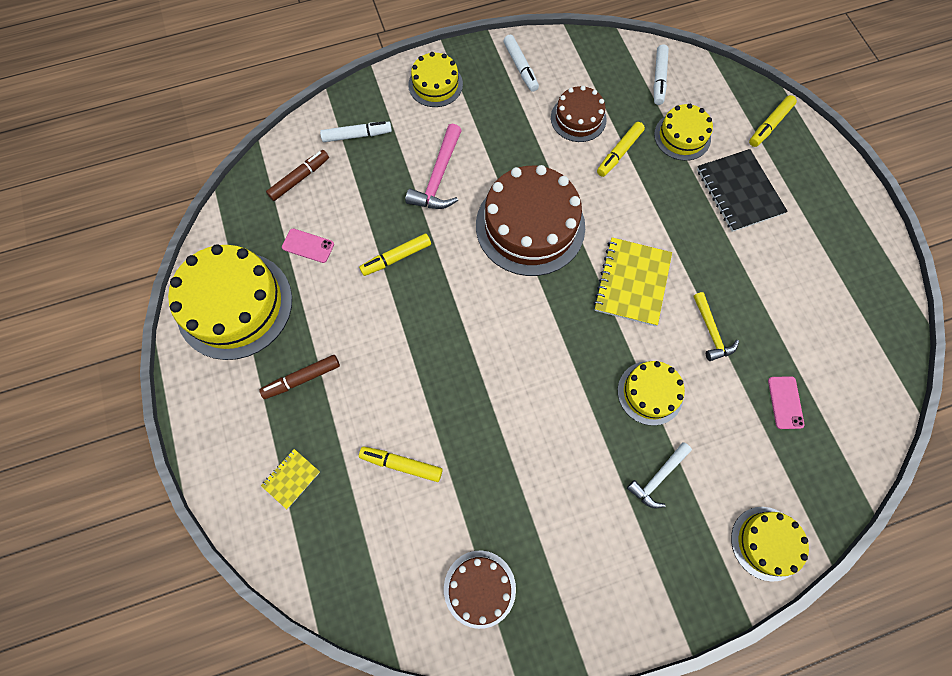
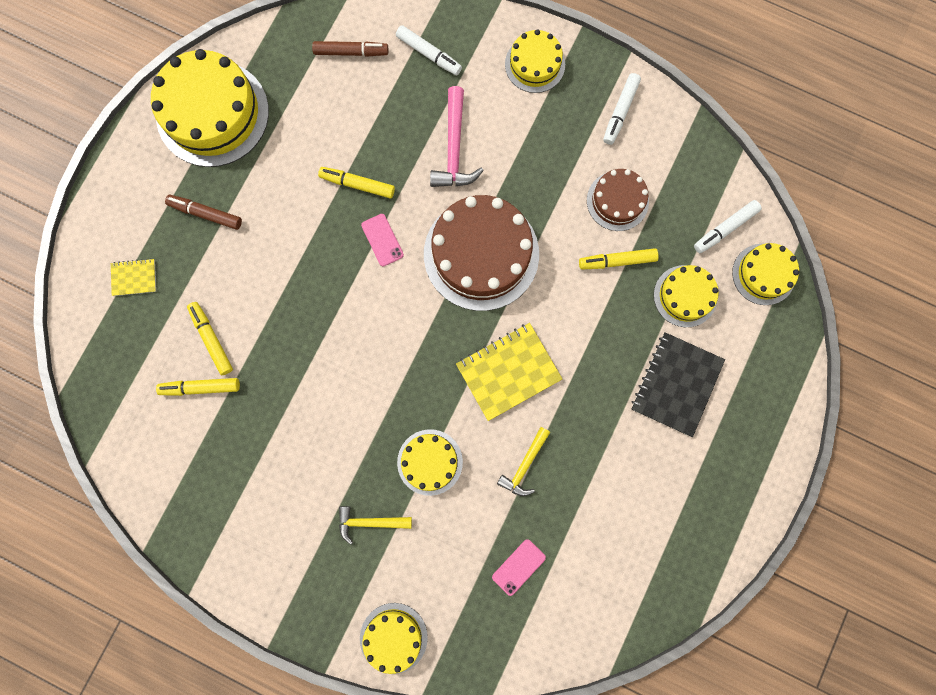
camera: 45 degrees right, 10 degrees up
(308, 246) = (305, 114): pink phone -> pink phone (382, 240)
(438, 177) = (454, 148): pink hammer -> pink hammer turned 60 degrees counterclockwise
(479, 588) = (180, 469): brown cake -> none
(658, 477) = (370, 522): white hammer -> yellow hammer
(710, 84) = (763, 274): none -> yellow cake
(769, 125) = (771, 356): yellow marker -> yellow marker (201, 387)

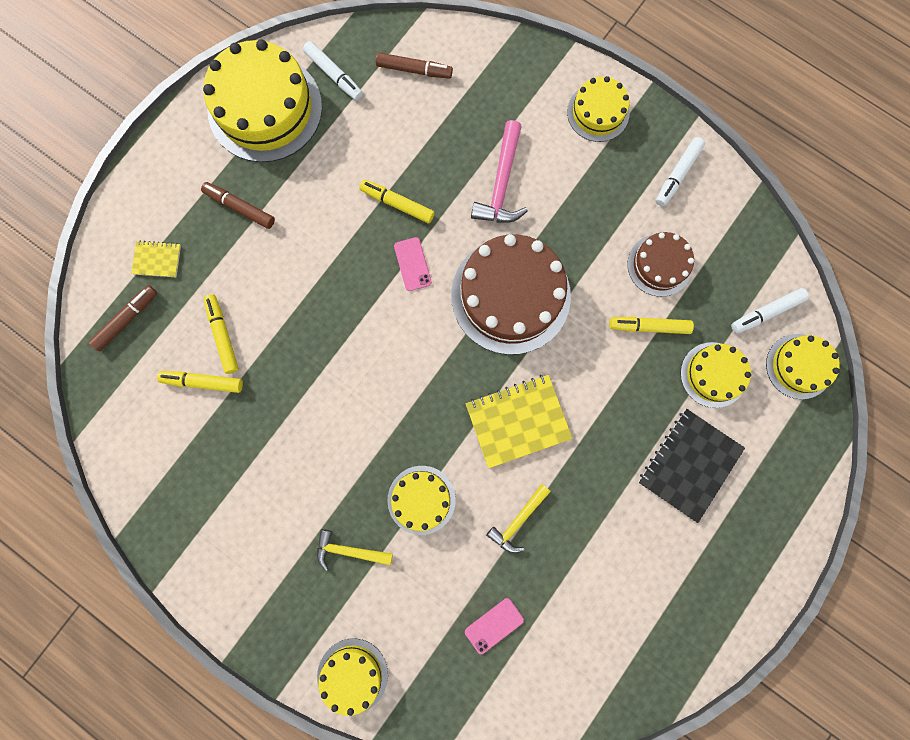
camera: 10 degrees right, 0 degrees up
(115, 340) = (127, 319): none -> brown marker
(429, 54) = (492, 85): white marker -> white marker (334, 75)

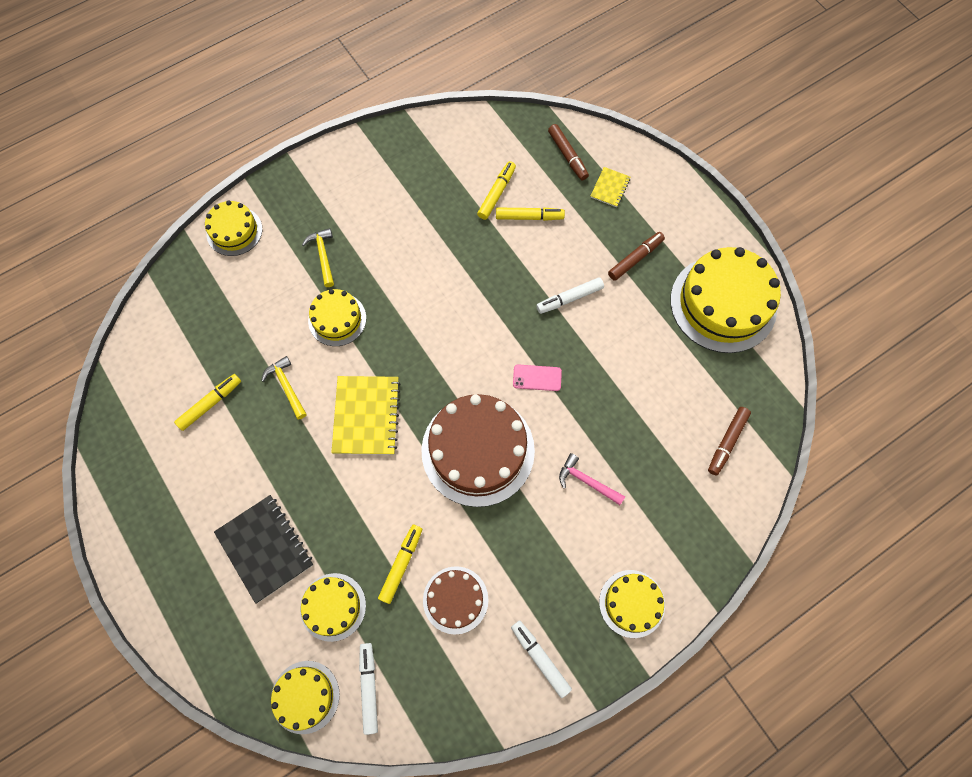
camera: 110 degrees right, 10 degrees down
(334, 75) = (740, 370): white marker -> white marker (569, 298)
(349, 551) = (323, 256): yellow hammer -> yellow hammer turned 45 degrees counterclockwise
(397, 204) = (597, 383): yellow marker -> yellow marker (210, 404)
(494, 625) = (218, 340): pink phone -> none
(501, 184) = (587, 481): pink hammer -> pink hammer, size x0.66

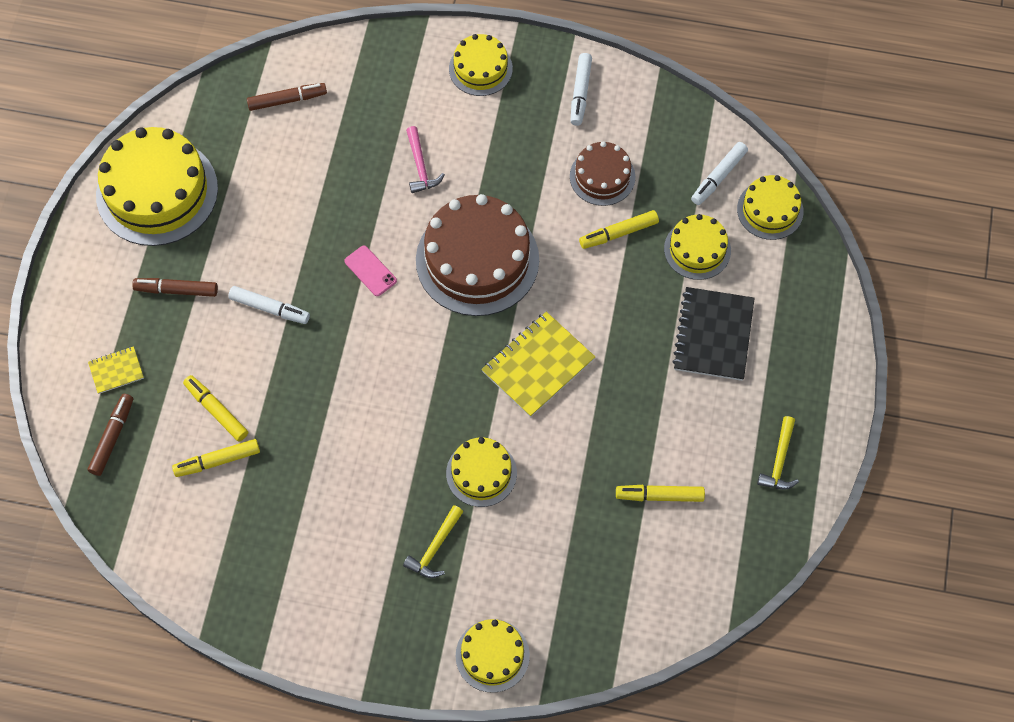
camera: 135 degrees left, 5 degrees down
(286, 386) = (581, 451): yellow hammer -> yellow hammer (779, 460)

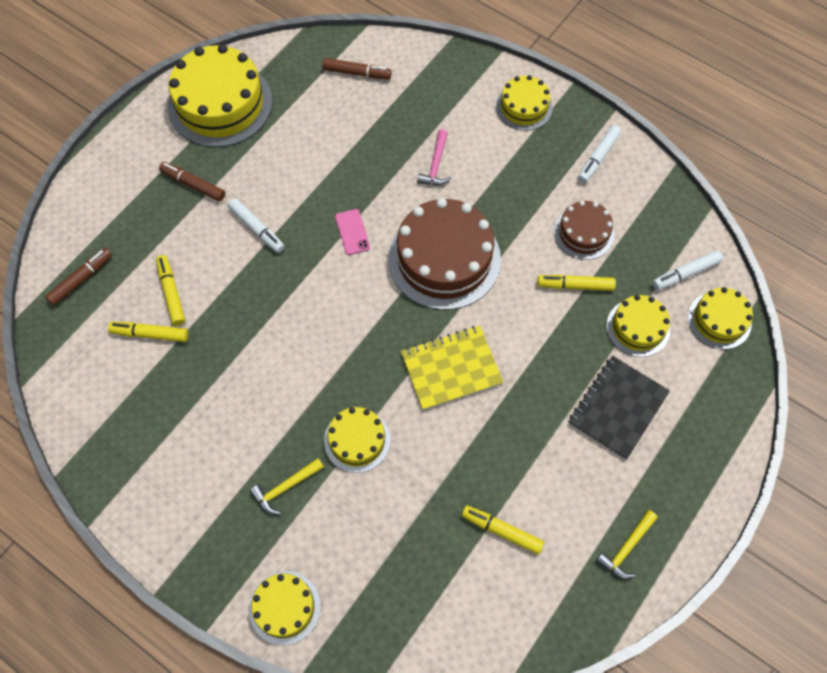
camera: 25 degrees right, 0 degrees up
(116, 371) = (113, 228): yellow notebook -> none

